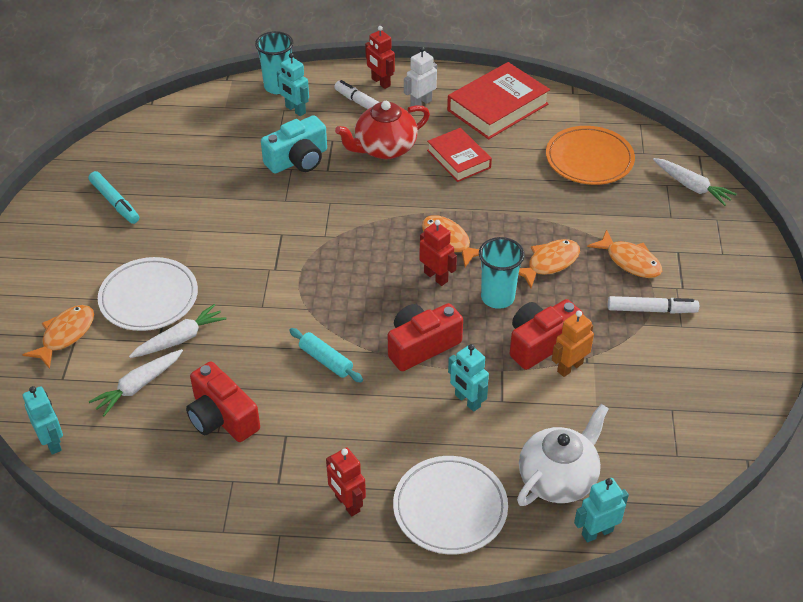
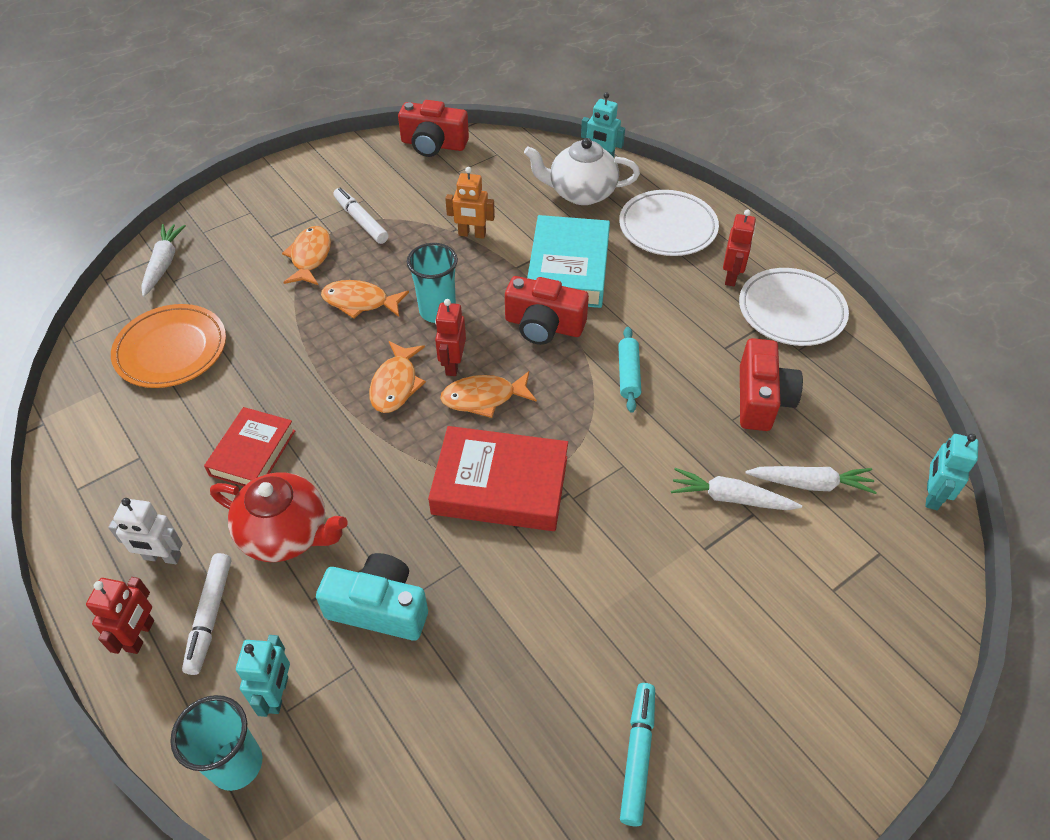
camera: 130 degrees left, 5 degrees up
(65, 335) = (842, 602): orange fish -> orange fish (483, 398)
(149, 298) = (719, 571): white plate -> white plate (791, 311)
(467, 401) = (568, 269): turquoise robot -> turquoise book
(497, 107) = (120, 475): red book -> red book (500, 485)
(540, 343) = (463, 261): red camera -> red camera (433, 144)

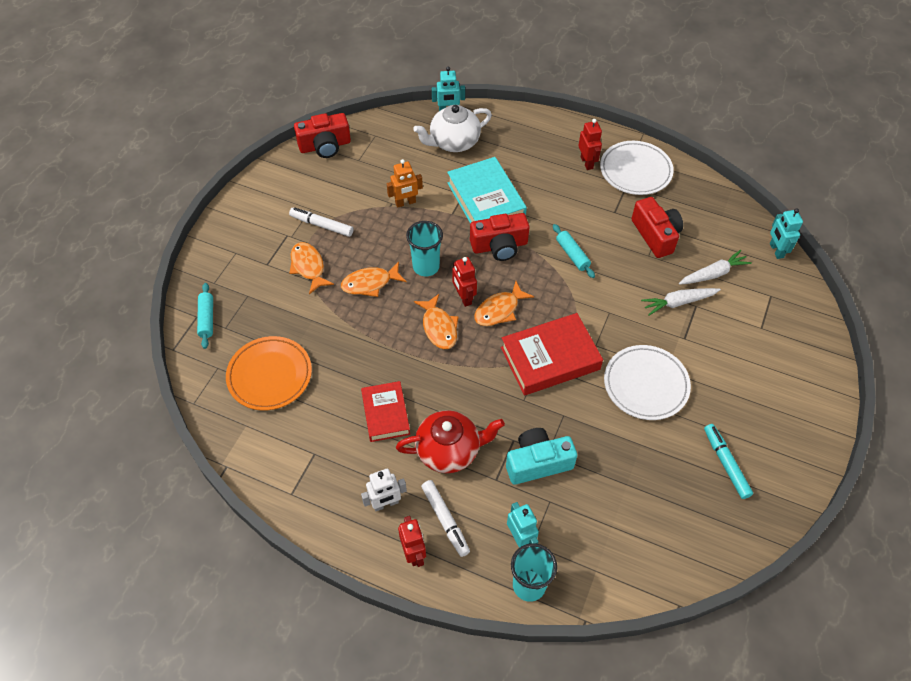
camera: 30 degrees left, 5 degrees up
(164, 264) = (207, 319): white carrot -> turquoise rolling pin
(667, 227) = (526, 144): white plate -> white plate (646, 384)

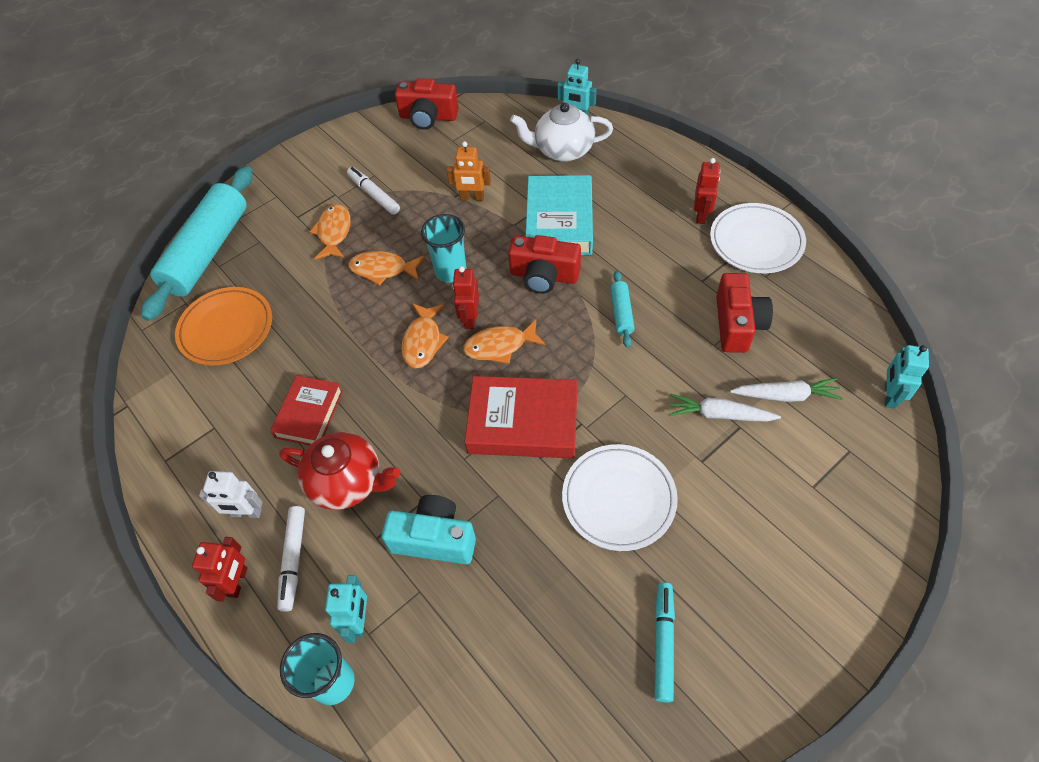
camera: 30 degrees right, 0 degrees up
(207, 319) = (208, 251): turquoise rolling pin -> turquoise rolling pin, size x2.36

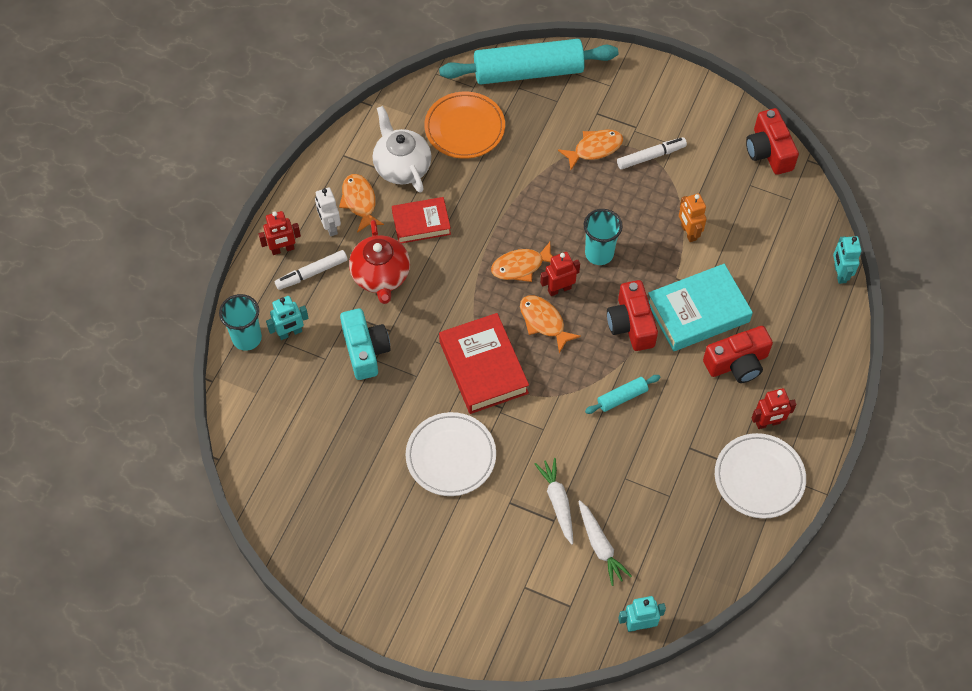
camera: 60 degrees right, 5 degrees up
(374, 195) = (651, 156): white marker -> white marker turned 45 degrees clockwise
(383, 269) = (575, 204): orange fish -> orange fish (359, 202)
(562, 150) = (788, 279): white teapot -> white teapot (402, 166)
(663, 643) = (357, 521): turquoise marker -> none
(737, 324) = (656, 489): red camera -> red camera (737, 363)

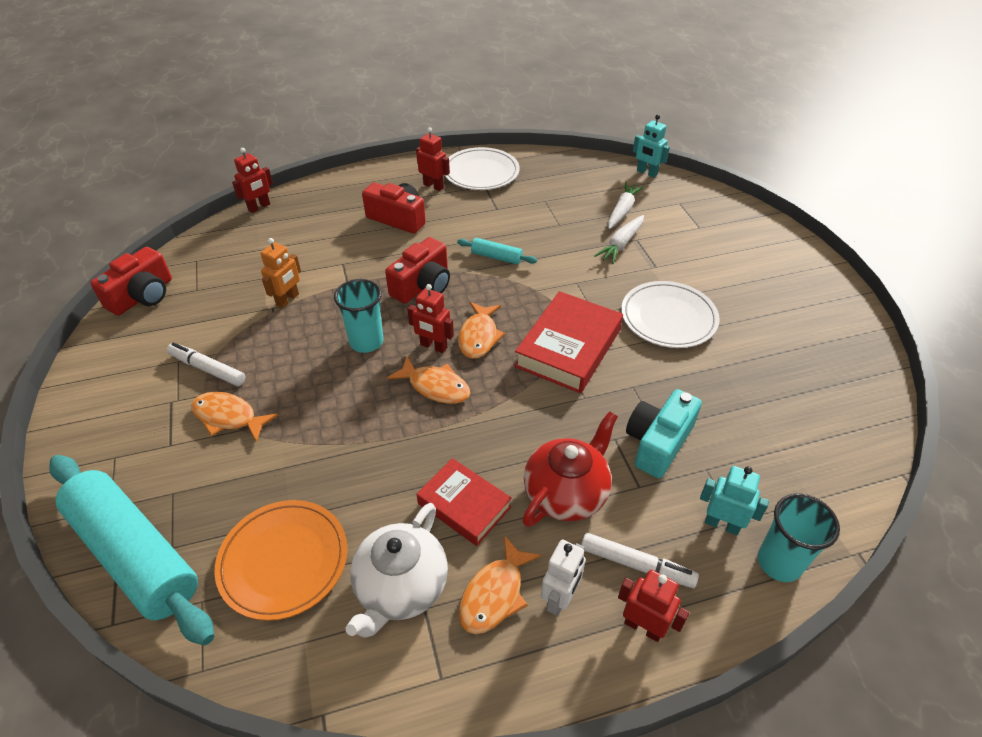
camera: 130 degrees left, 15 degrees down
(698, 312) = (370, 257): turquoise book -> none
(839, 273) = (259, 207): turquoise robot -> red robot

